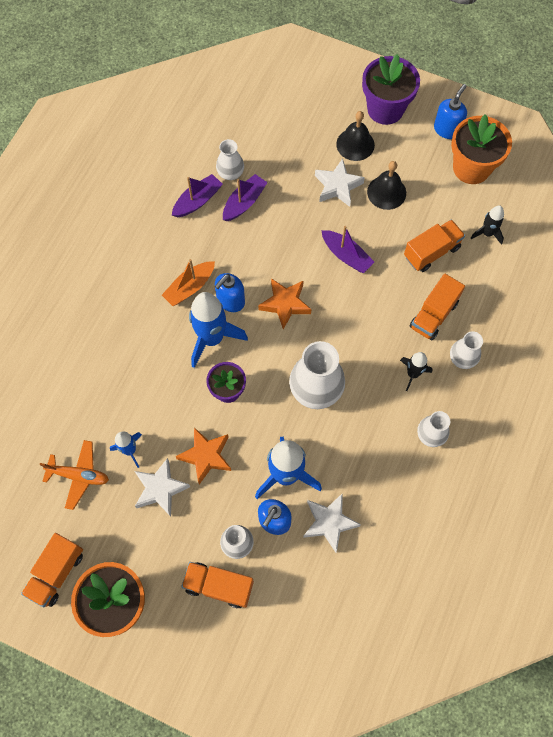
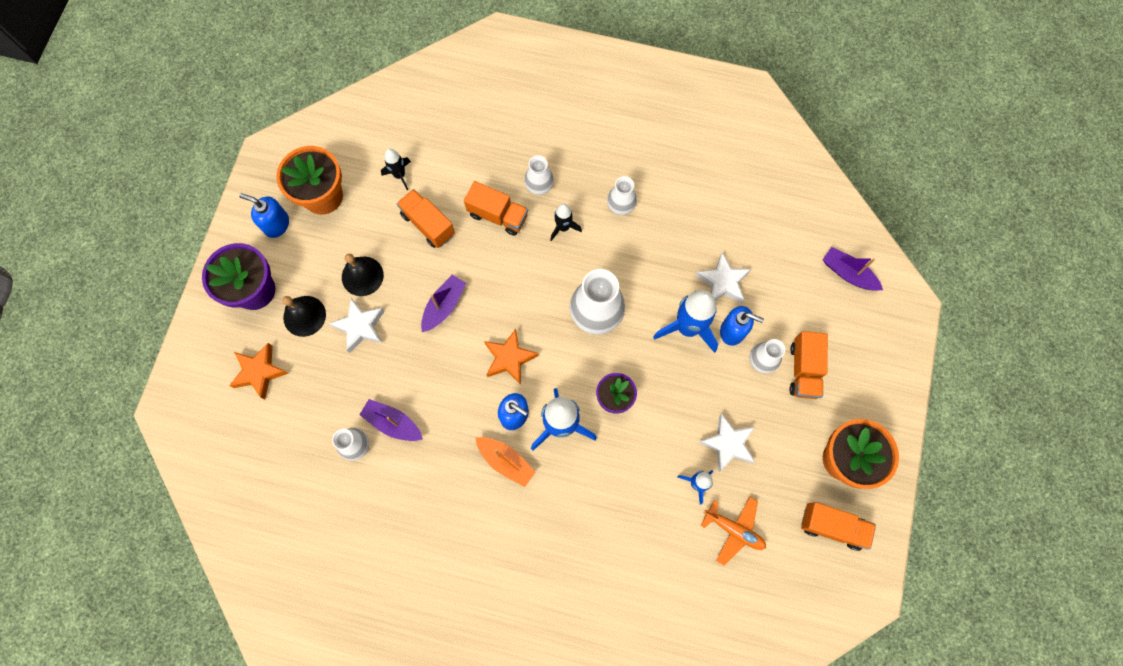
camera: 100 degrees left, 5 degrees up
(79, 476) = (734, 530): orange plane -> orange plane turned 120 degrees clockwise
(197, 201) = (397, 475): purple boat -> purple boat (848, 273)
(206, 456) = (685, 406): orange star -> orange star (259, 372)

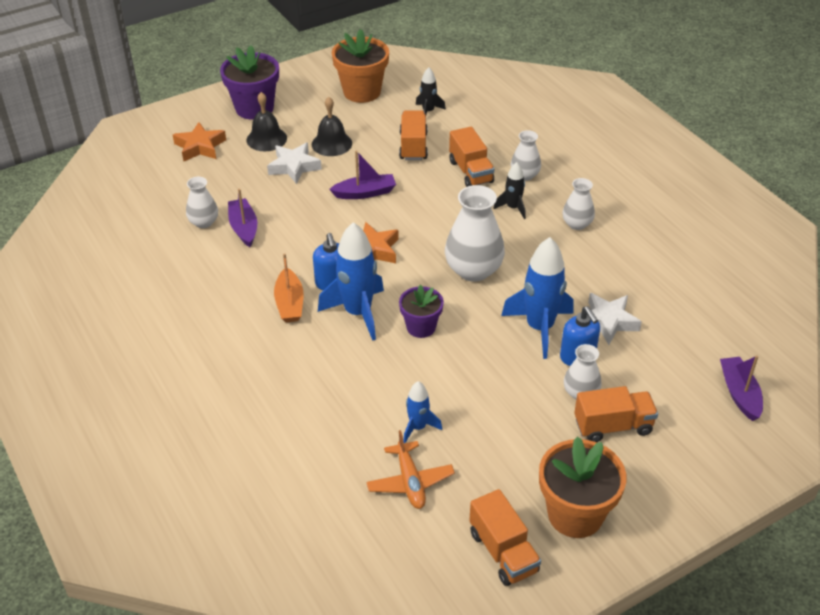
camera: 45 degrees right, 30 degrees down
(276, 224) = (313, 87): blue soap dispenser -> none
(728, 444) = (479, 423): white star -> none
(803, 370) = (613, 426): orange truck -> orange truck turned 150 degrees counterclockwise

